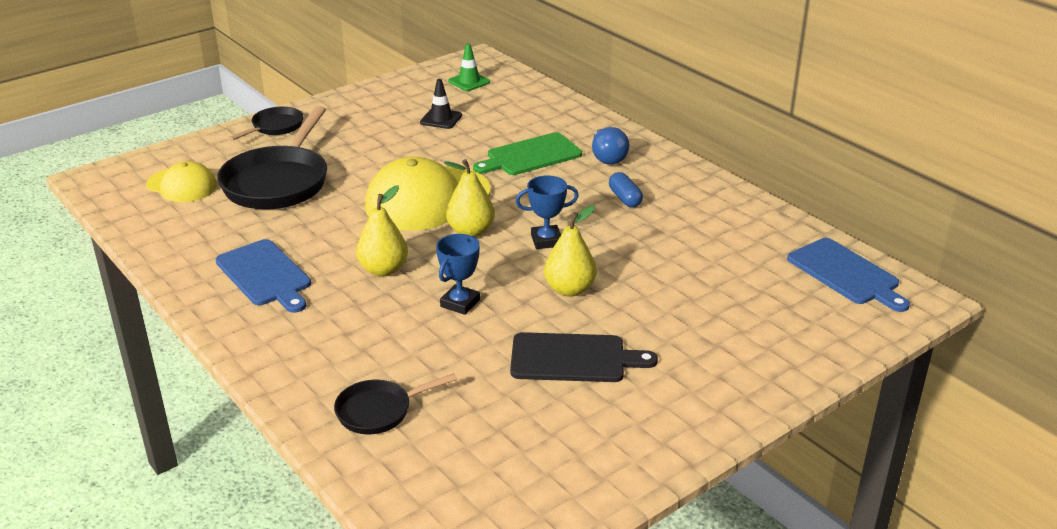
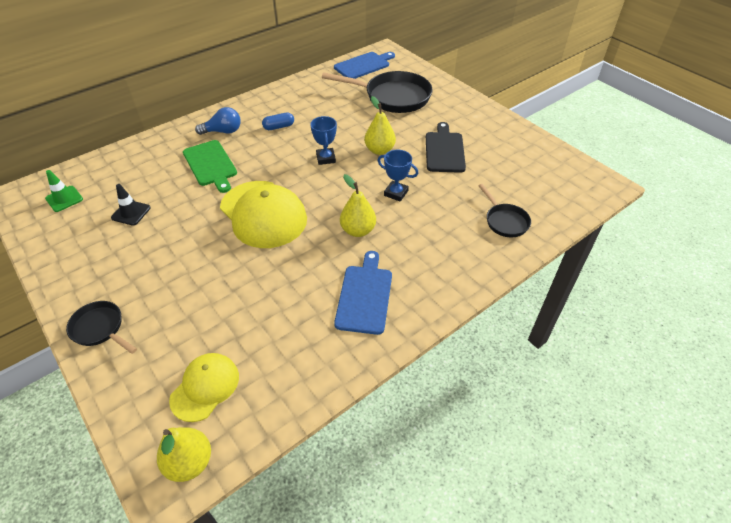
camera: 90 degrees left, 15 degrees up
(265, 275) = (364, 296): blue cutting board -> blue cutting board turned 45 degrees counterclockwise
(278, 182) = (216, 309): black pan -> black pan (393, 97)
(471, 231) = (311, 191): yellow pear -> yellow pear (189, 462)

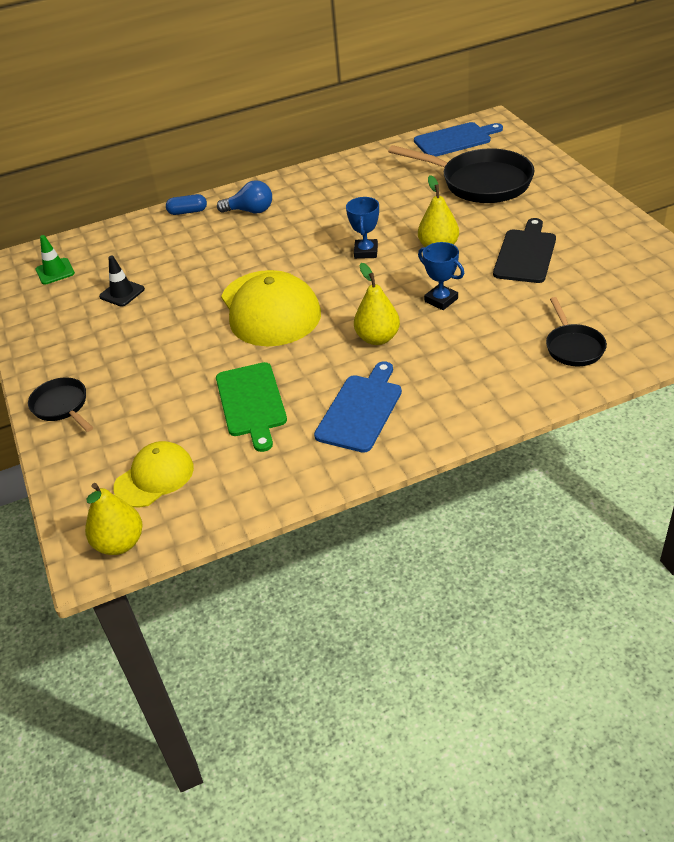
camera: 20 degrees right, 5 degrees down
(211, 165) = (225, 248): green cutting board -> green cutting board (251, 402)
(279, 127) = (319, 210): blue capsule -> blue capsule (188, 212)

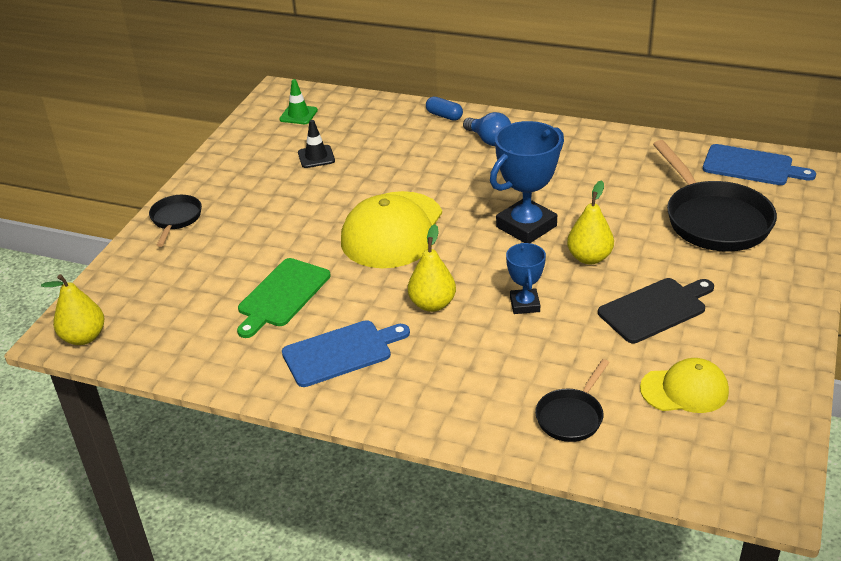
camera: 40 degrees right, 5 degrees down
(154, 477) = (158, 307): yellow cap -> yellow cap (684, 390)
(366, 252) = (526, 226): blue trophy -> blue trophy, size x1.79

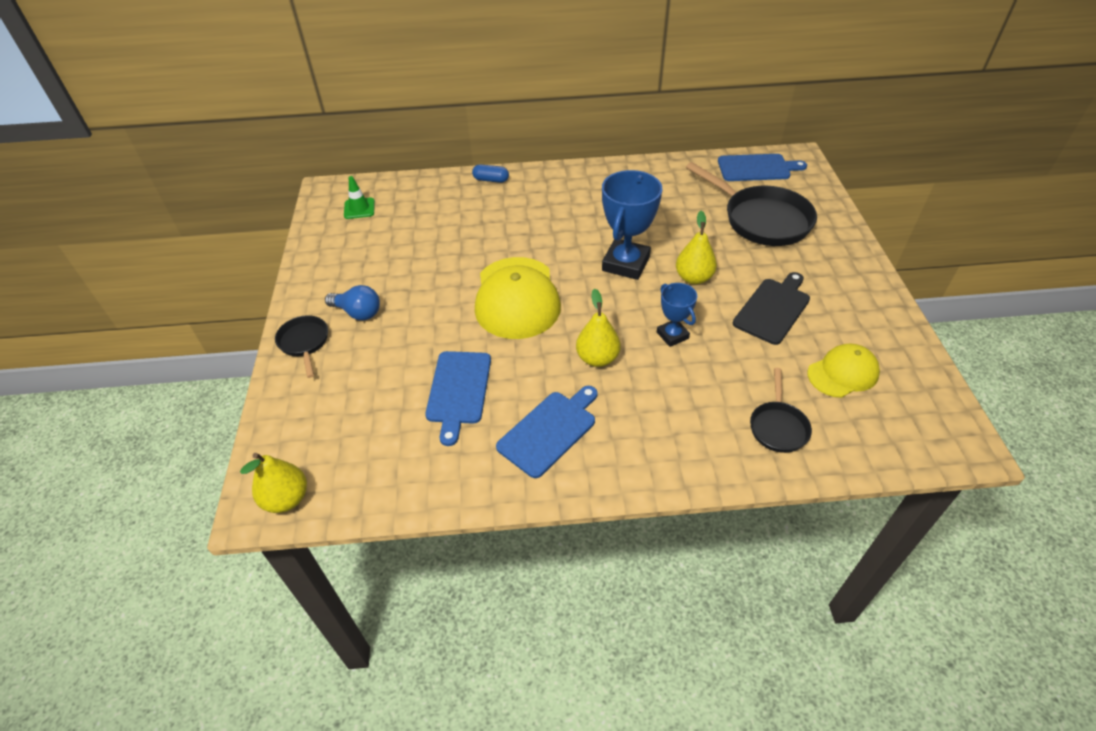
camera: 25 degrees left, 10 degrees up
(282, 295) = (458, 391): green cutting board -> blue cutting board
(316, 157) = (402, 245): black traffic cone -> none
(489, 140) = (543, 193): blue light bulb -> blue light bulb (358, 313)

